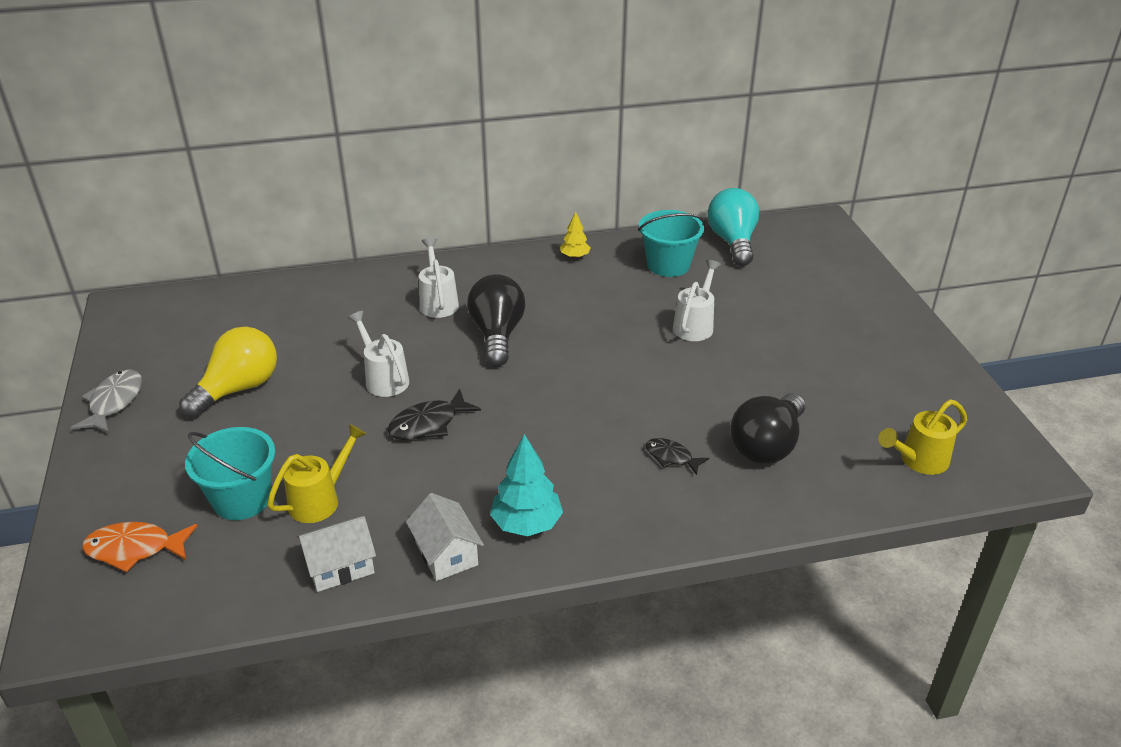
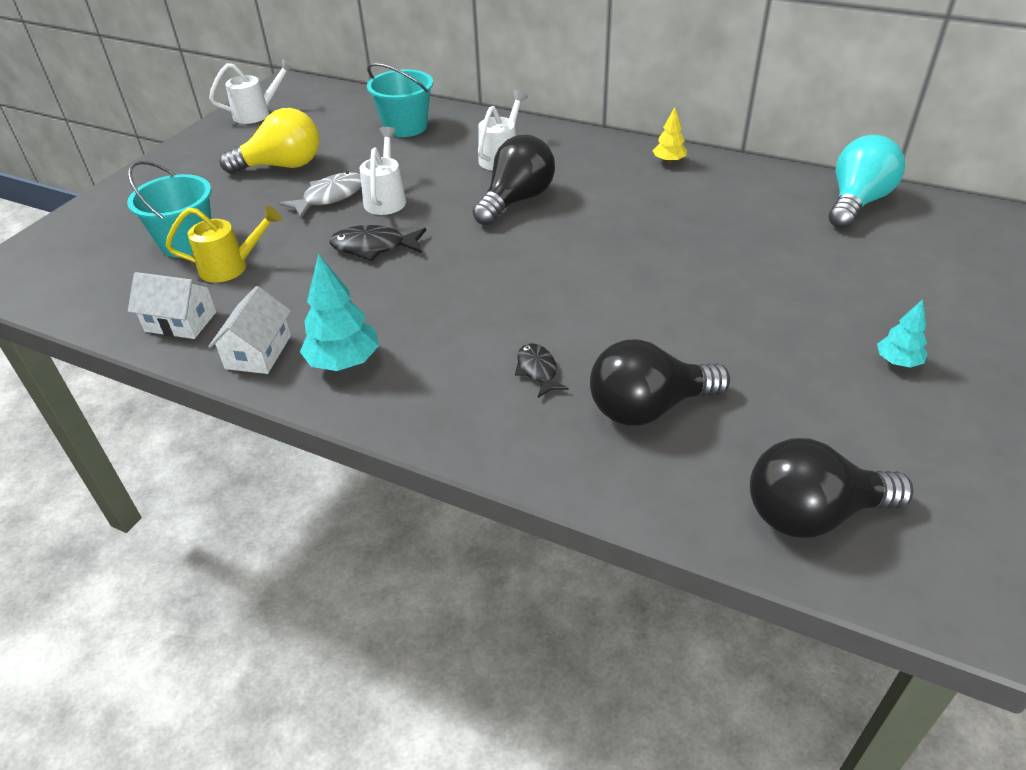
camera: 40 degrees right, 5 degrees up
(114, 402) = (201, 144): grey fish -> grey fish (330, 197)
(135, 549) = (90, 244): orange fish -> none
(668, 265) = (755, 200): turquoise bucket -> turquoise bucket (405, 127)
(695, 325) = (714, 263): white watering can -> white watering can (257, 114)
(865, 345) = (897, 362): none -> turquoise tree
(918, 460) = (812, 514): yellow watering can -> black light bulb

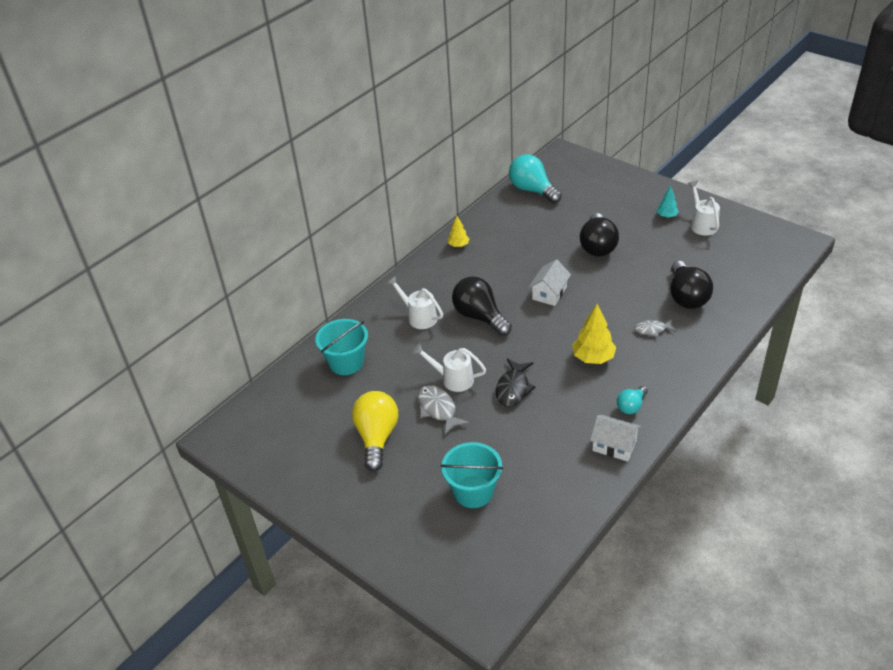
camera: 75 degrees left, 0 degrees up
(181, 321) = (573, 487): white house -> white house (549, 293)
(231, 267) = (515, 463): yellow watering can -> none
(257, 114) = (269, 456): white watering can -> white watering can (702, 224)
(344, 362) = (631, 406): turquoise tree -> turquoise light bulb
(450, 311) = (593, 358): none -> yellow tree
(538, 370) = (652, 330): black fish -> grey fish
(812, 514) = (756, 264): black light bulb -> black light bulb (597, 246)

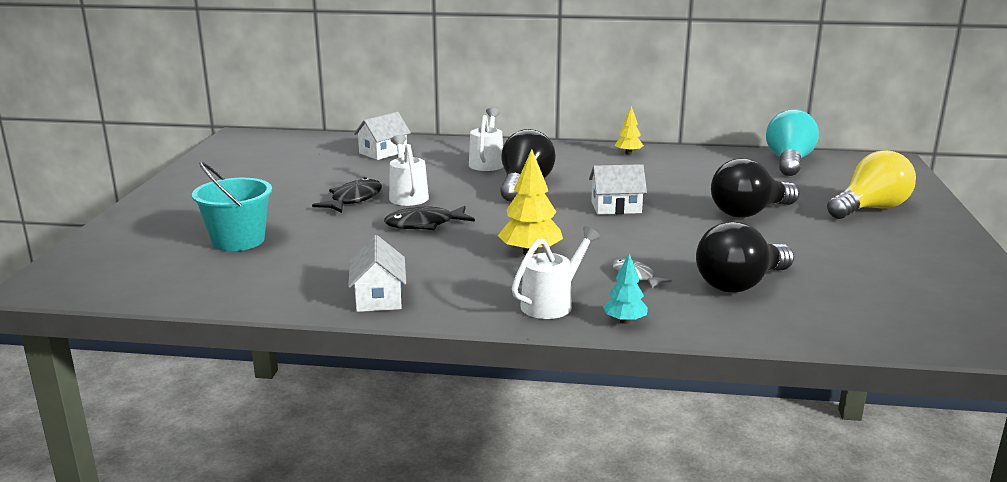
camera: 55 degrees right, 20 degrees down
(346, 362) = (383, 152): turquoise bucket -> white house
(377, 437) = (287, 185): yellow light bulb -> yellow light bulb (870, 209)
(438, 409) = (353, 199): grey fish -> black fish
(631, 406) = (465, 293): turquoise light bulb -> none
(666, 216) = (892, 238): turquoise tree -> turquoise tree (625, 321)
(702, 224) = (922, 263): white watering can -> white watering can (552, 303)

